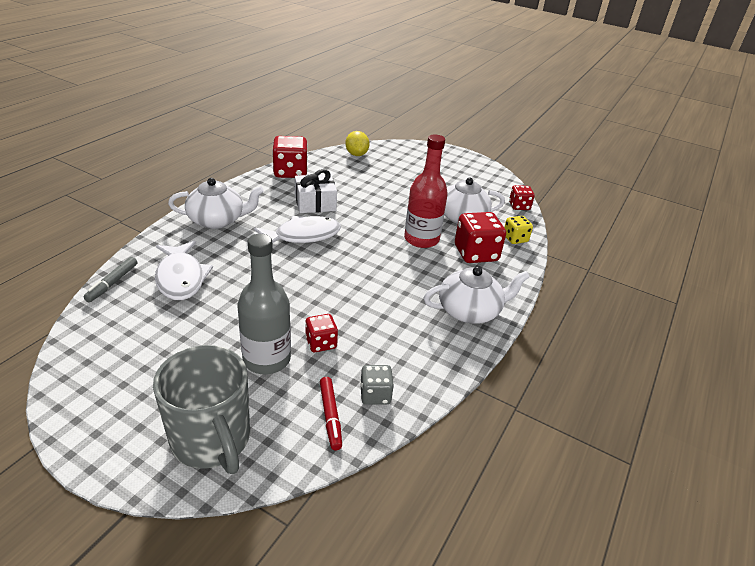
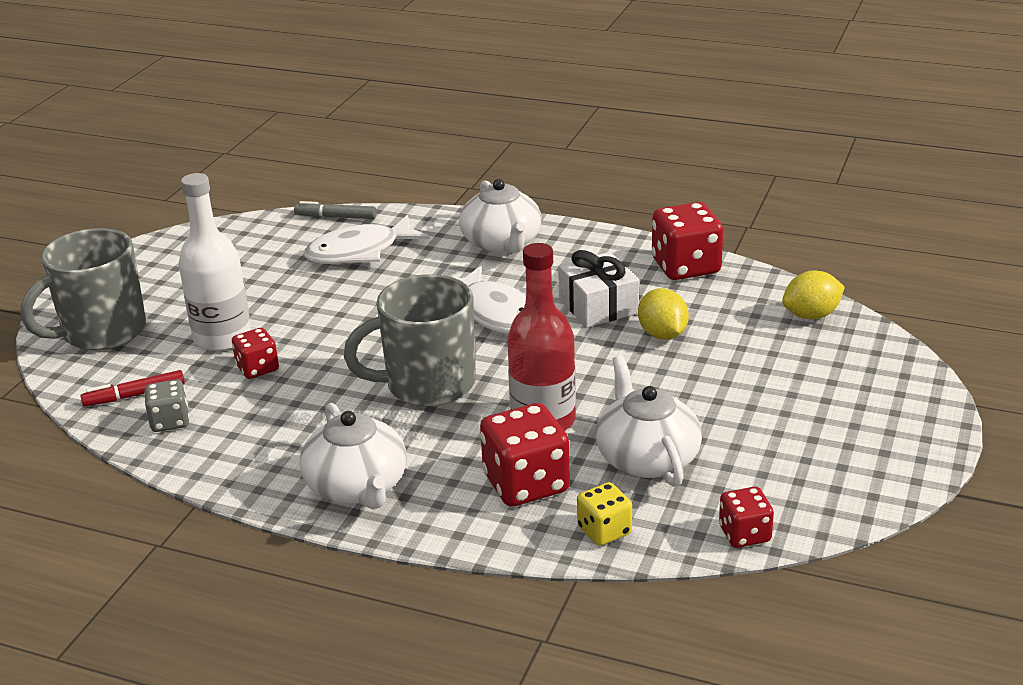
camera: 85 degrees right, 5 degrees down
(266, 359) = (222, 338): grey bottle -> white bottle
(354, 192) = (662, 334): none -> yellow lemon
(372, 271) = (427, 384): none -> grey mug

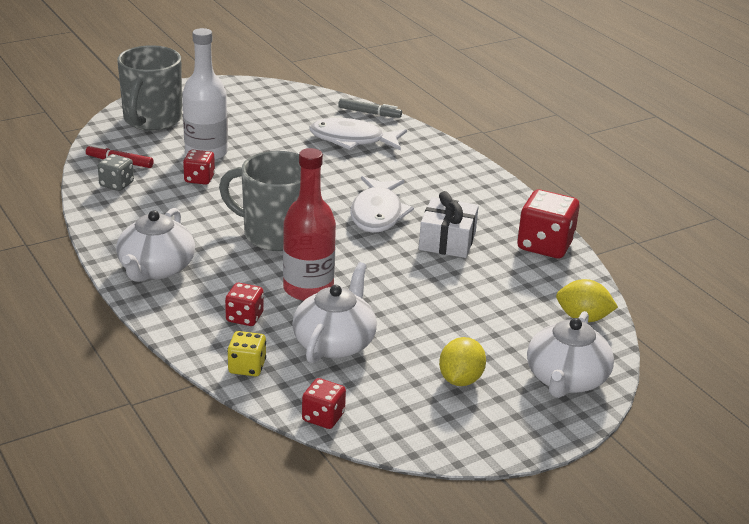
camera: 35 degrees right, 0 degrees up
(101, 332) = (152, 120): grey mug -> grey mug turned 75 degrees counterclockwise
(336, 217) = (369, 113): grey marker -> grey marker turned 150 degrees clockwise
(502, 243) = (446, 174): white teapot -> white teapot (566, 379)
(526, 483) = (244, 317): red dice -> red dice, size x0.57
(662, 334) = (461, 278): yellow lemon -> yellow lemon (460, 379)

